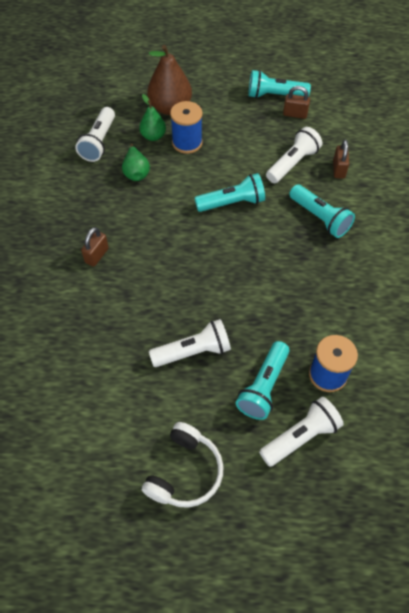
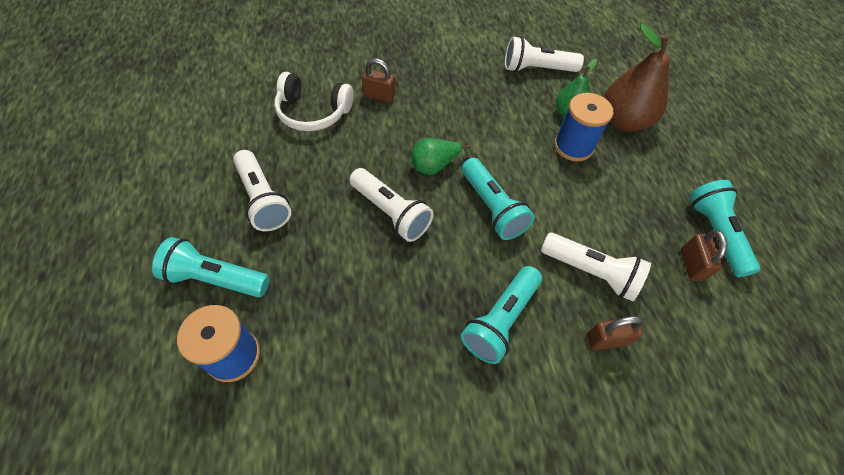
camera: 75 degrees right, 0 degrees up
(136, 172) = (505, 107): green pear -> green pear (434, 166)
(185, 472) = (112, 215): white headphones -> white headphones (313, 112)
(300, 437) = (143, 329): white flashlight -> white flashlight (391, 212)

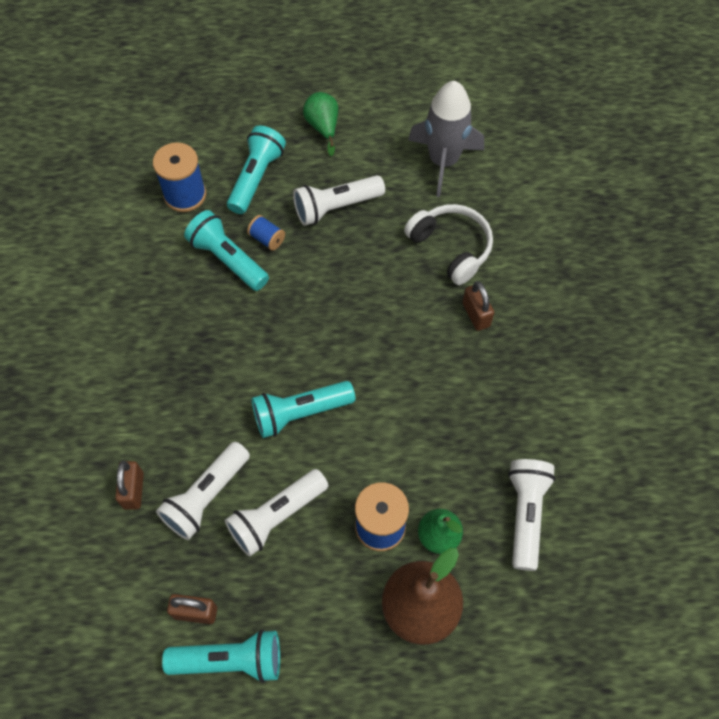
camera: 100 degrees right, 5 degrees up
(215, 120) = (443, 161): none -> grey rocket
(301, 257) = (267, 239): none -> blue spool
(313, 112) = (451, 247): white headphones -> white headphones turned 120 degrees clockwise
(379, 96) = (476, 315): brown padlock -> brown padlock turned 45 degrees counterclockwise
(391, 212) = (306, 315): white flashlight -> white flashlight (276, 516)
(434, 166) = (363, 363): green pear -> green pear (323, 127)
(500, 320) = (173, 397): turquoise flashlight -> turquoise flashlight (228, 259)

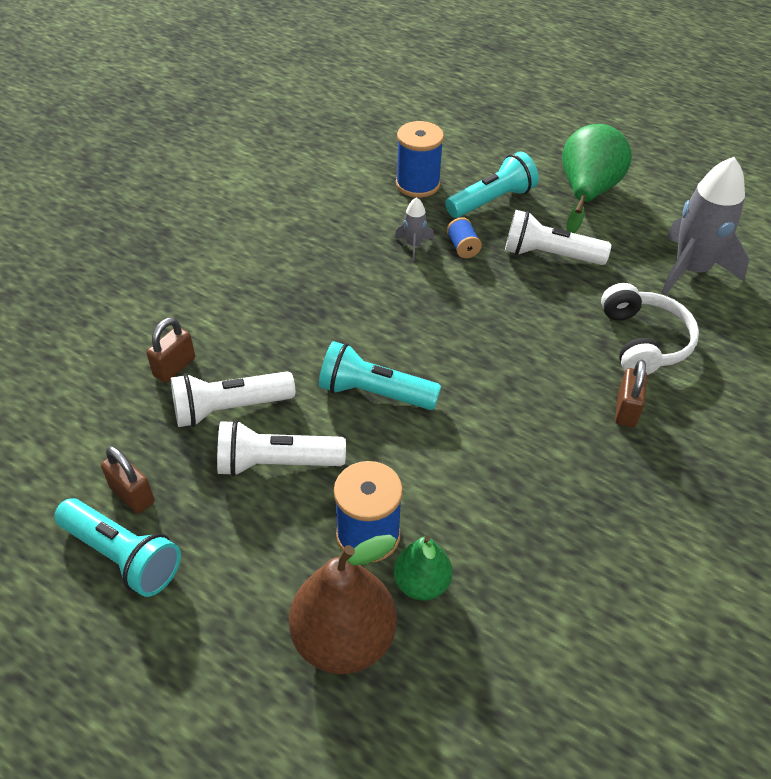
camera: 35 degrees right, 15 degrees down
(228, 259) = (414, 245): turquoise flashlight -> grey rocket
(323, 127) = (587, 193): green pear -> green pear, size x1.72
(525, 514) = (537, 626): white flashlight -> none

